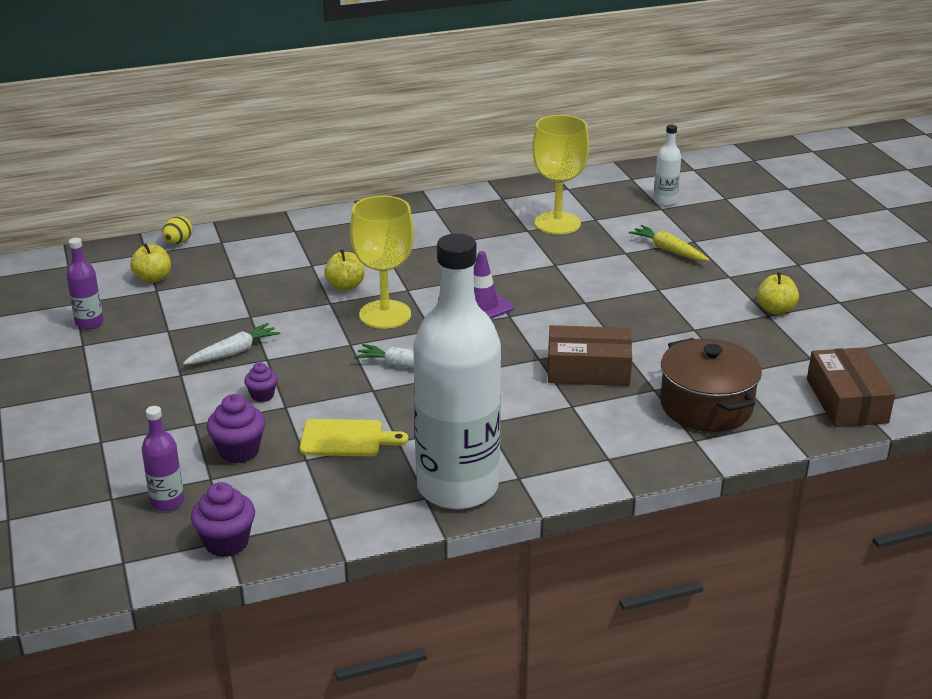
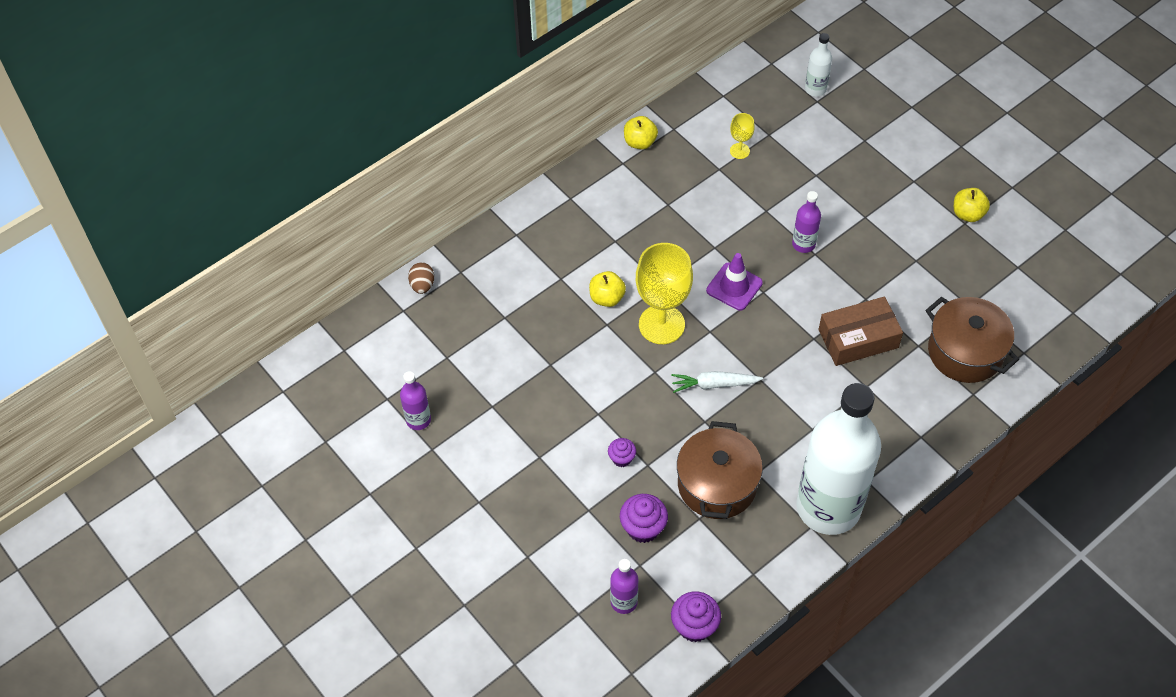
camera: 20 degrees left, 25 degrees up
(153, 278) = (433, 343): yellow apple -> yellow apple (640, 142)
(178, 242) = (422, 285): yellow egg -> brown egg
(233, 352) = (565, 415): white carrot -> none
(346, 439) = (717, 484): yellow cutting board -> brown pot
(557, 223) = (739, 151): yellow goblet -> yellow goblet, size x0.46
(577, 293) = (803, 244): none -> purple bottle
(668, 250) = (850, 160): yellow carrot -> none
(847, 401) = (1063, 310): brown box -> none

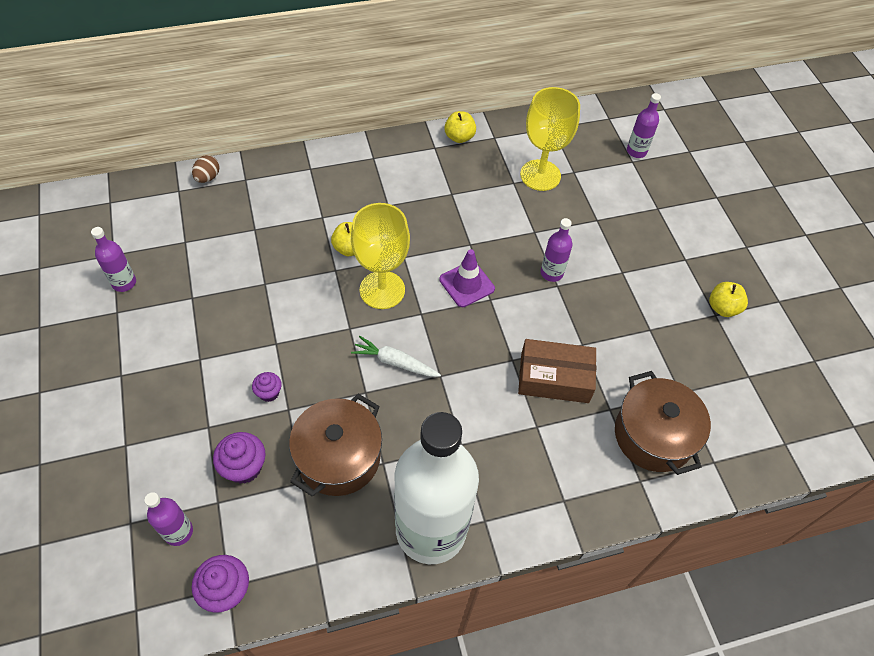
camera: 20 degrees right, 0 degrees up
(739, 151) = (540, 175): yellow goblet -> yellow goblet, size x2.15
(815, 89) = (636, 151): white bottle -> purple bottle

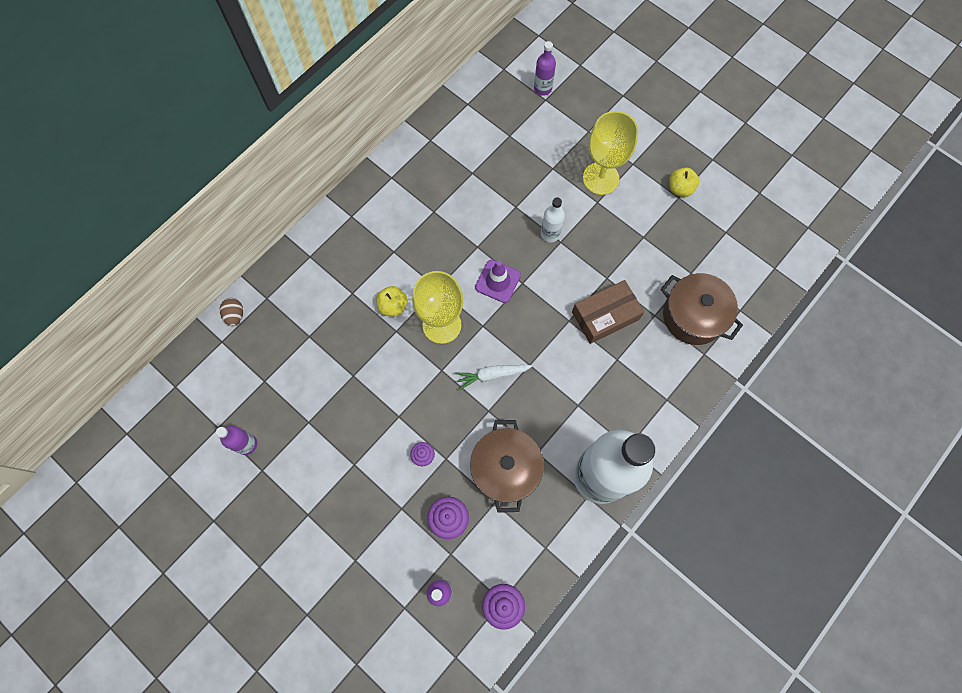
camera: 30 degrees left, 15 degrees up
(459, 137) = (403, 156): yellow apple -> none
(540, 175) = (487, 154): yellow goblet -> yellow goblet (600, 178)
(551, 273) = (550, 234): purple bottle -> white bottle

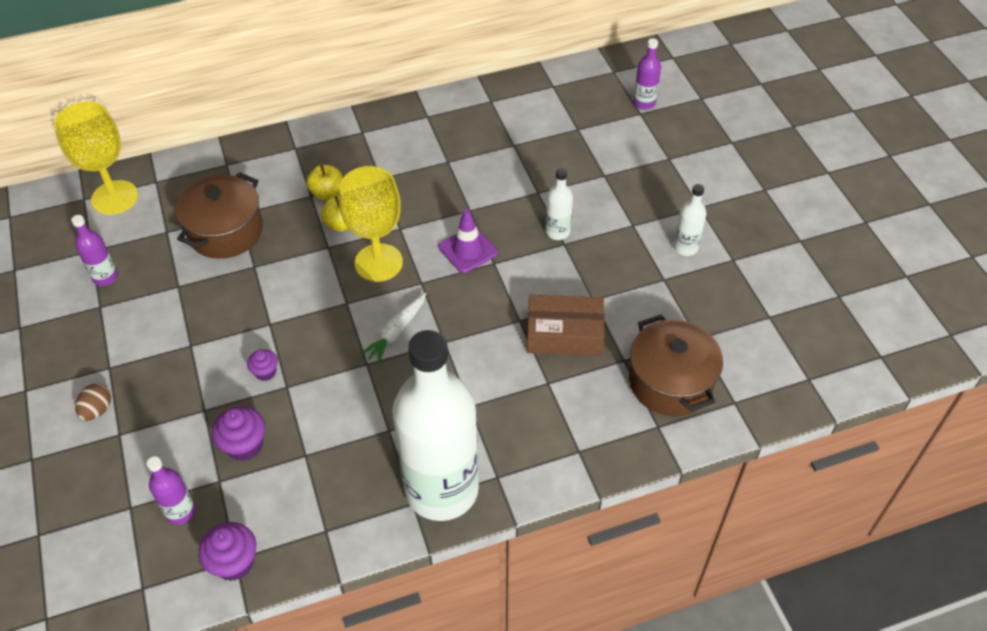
camera: 30 degrees right, 20 degrees down
(235, 315) = (186, 166): brown egg -> brown egg (97, 410)
(492, 375) = (396, 332): white carrot -> white carrot turned 75 degrees counterclockwise
(505, 469) = (342, 428): brown pot -> brown pot (225, 231)
(600, 178) = (652, 205): yellow goblet -> yellow goblet (114, 197)
(642, 203) = (685, 247): none -> white bottle
(680, 188) = (740, 252): yellow apple -> yellow apple (327, 193)

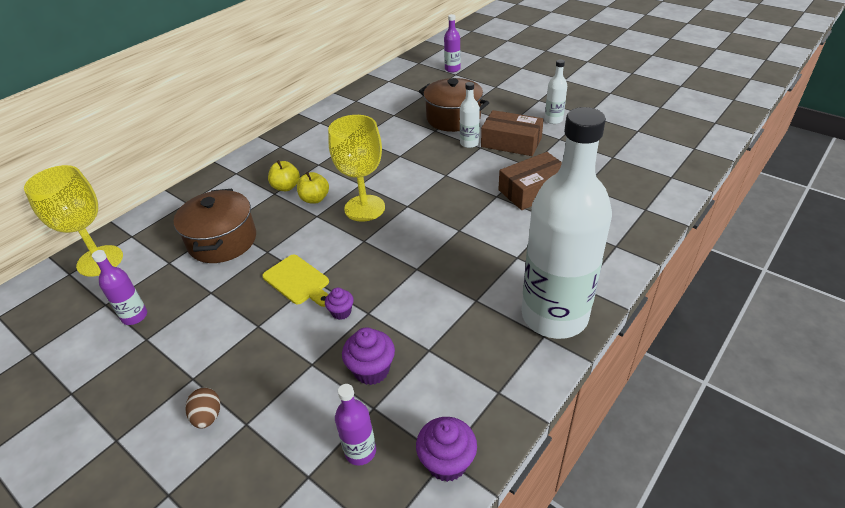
camera: 30 degrees left, 10 degrees down
(255, 316) = (298, 281): none -> yellow cutting board
(396, 332) = (419, 240): white carrot -> none
(468, 250) = (421, 175): purple traffic cone -> none
(604, 255) = (511, 142): none -> brown box
(670, 382) = (624, 184): brown pot -> brown pot (453, 118)

